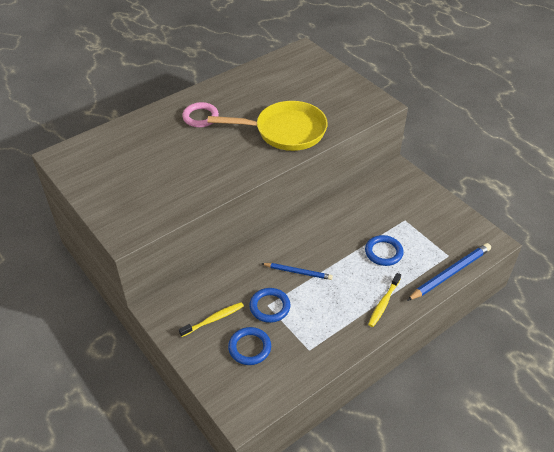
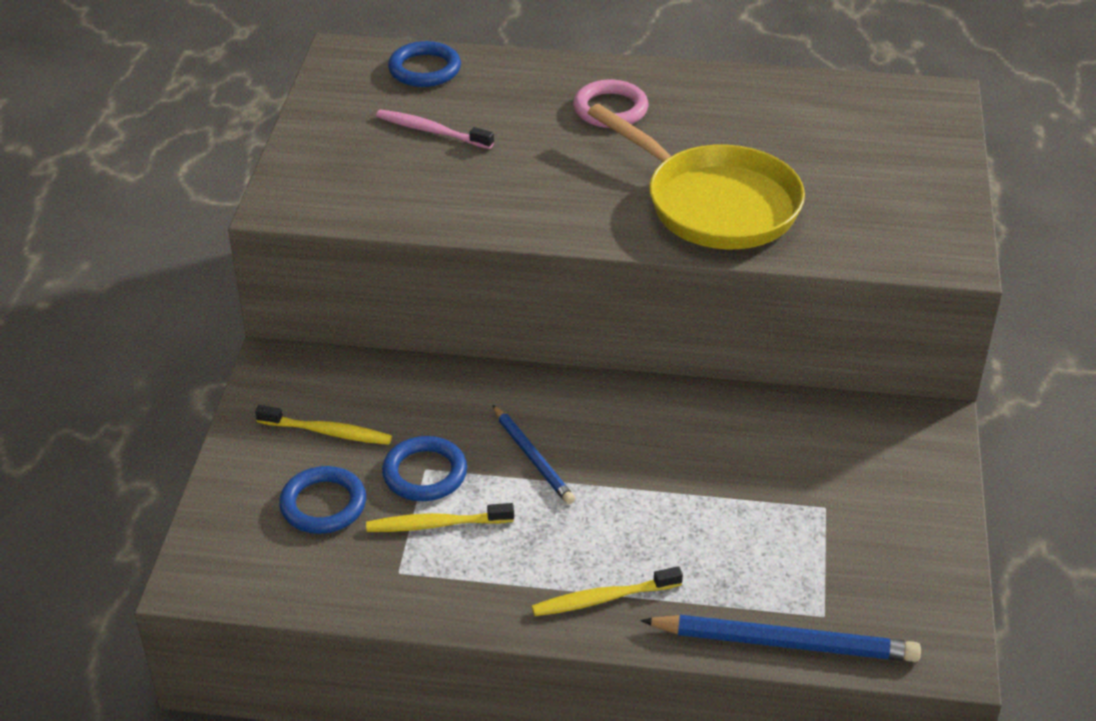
camera: 45 degrees right, 5 degrees down
(144, 167) = (431, 131): none -> pink toothbrush
(298, 322) = (436, 524): none -> yellow toothbrush
(383, 252) = (713, 528): blue ring -> blue ring (424, 69)

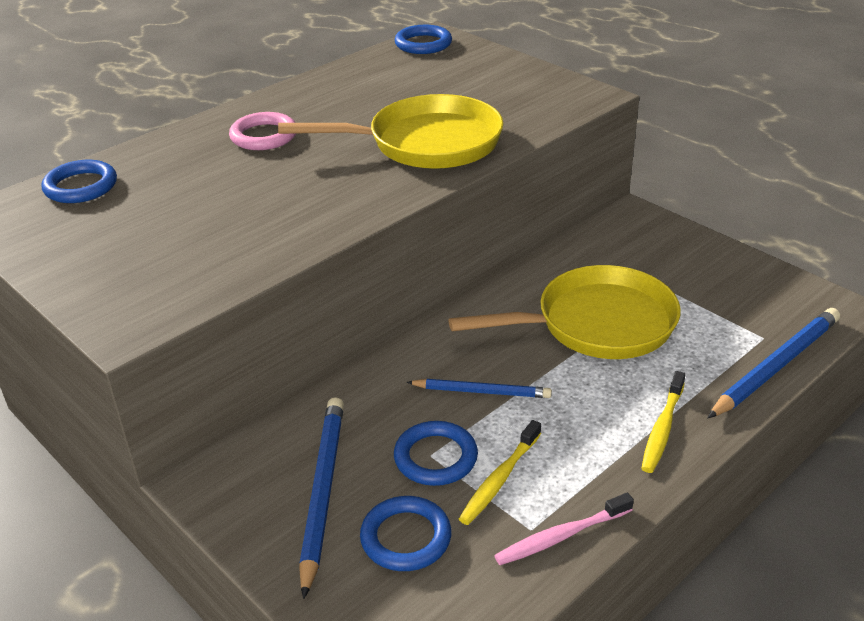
camera: 50 degrees left, 5 degrees down
(327, 432) = (323, 492): yellow toothbrush -> blue pencil
(431, 131) = (160, 215): pink toothbrush -> pink toothbrush (561, 536)
(709, 485) = (597, 324): none -> yellow pan
(910, 99) = (423, 44): none -> blue ring

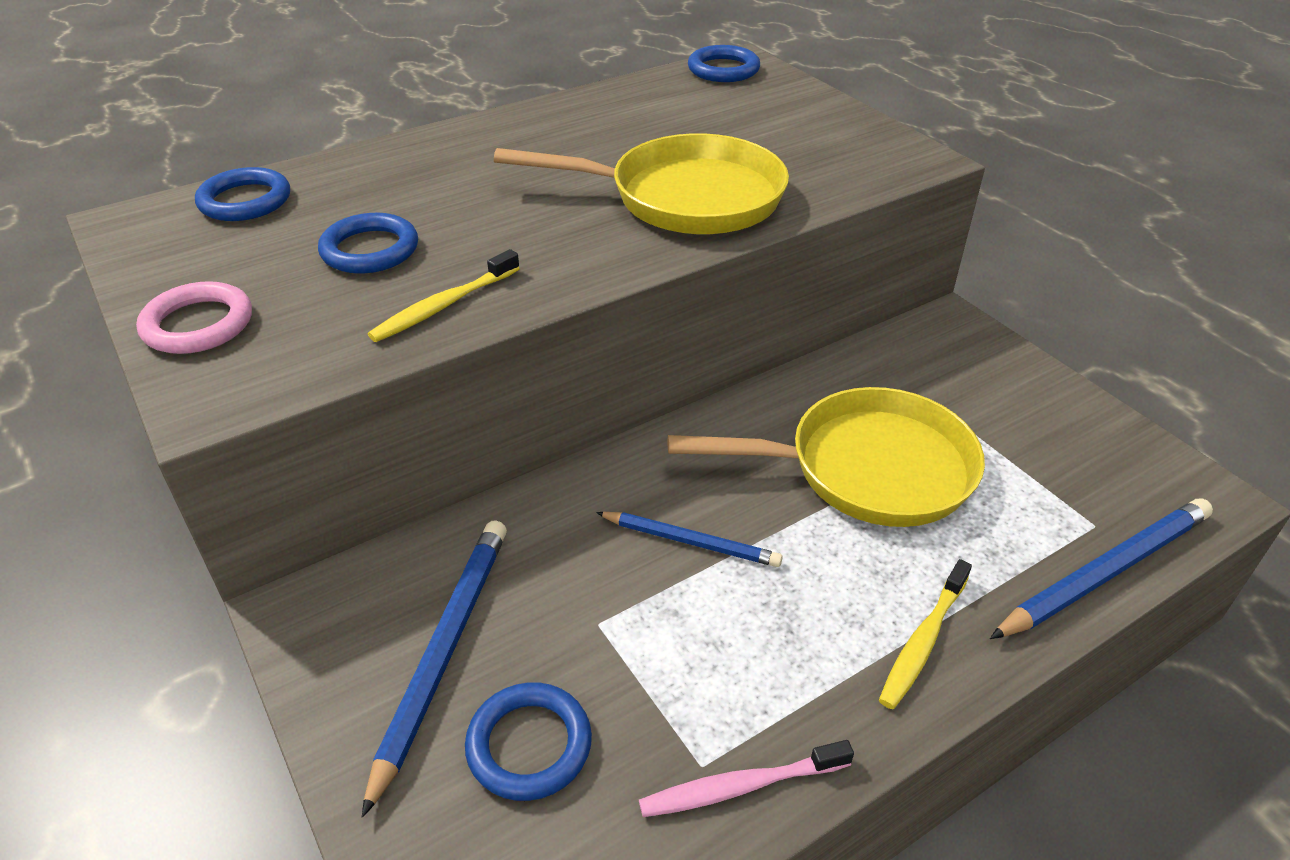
camera: 10 degrees right, 5 degrees up
(264, 136) = (487, 163): pink ring -> pink ring (198, 324)
(435, 457) = (603, 629): blue ring -> blue ring (370, 250)
(499, 479) = (679, 678): yellow toothbrush -> yellow toothbrush (444, 306)

